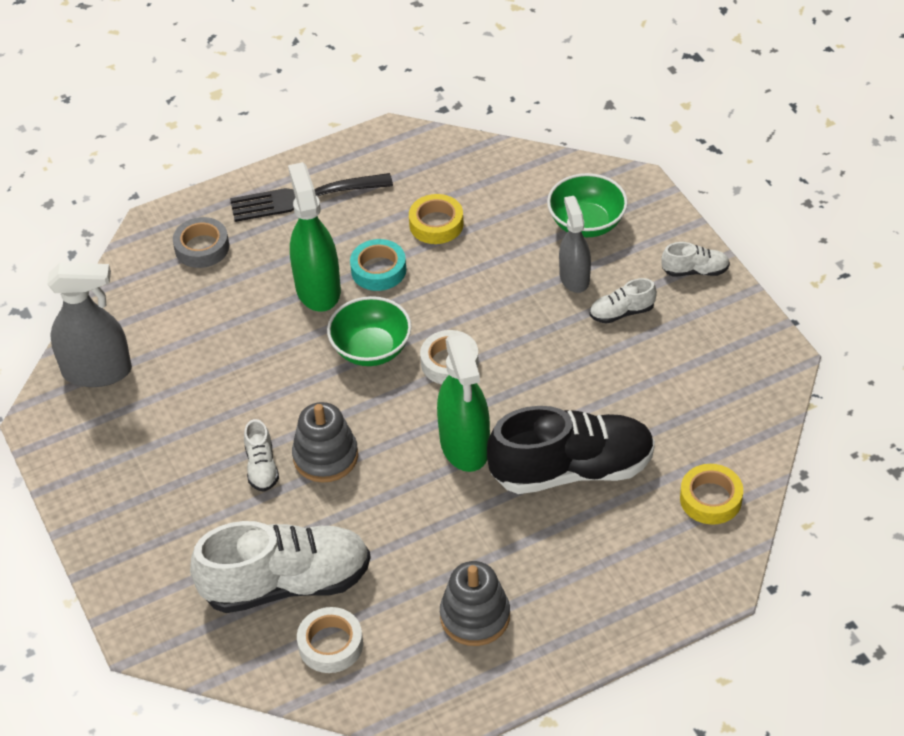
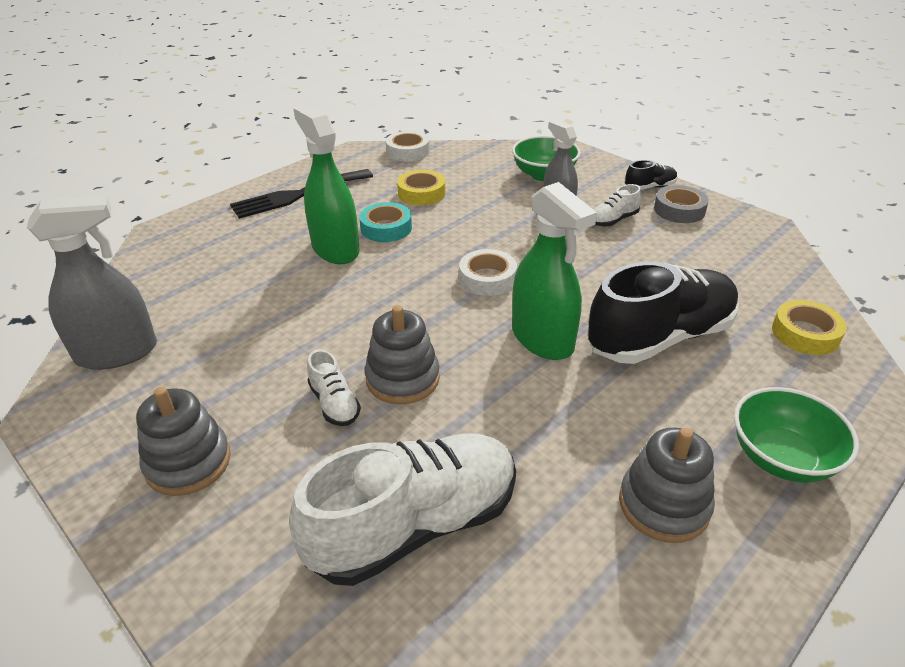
camera: 20 degrees left, 10 degrees down
(138, 492) = (188, 462): none -> grey stacking toy
(202, 247) = (212, 239): grey tape -> grey tape (679, 210)
(330, 644) = (508, 591): white tape -> white tape (408, 151)
(371, 349) = (407, 282): green bowl -> green bowl (781, 458)
(695, 271) = (649, 187): white shoe -> black shoe

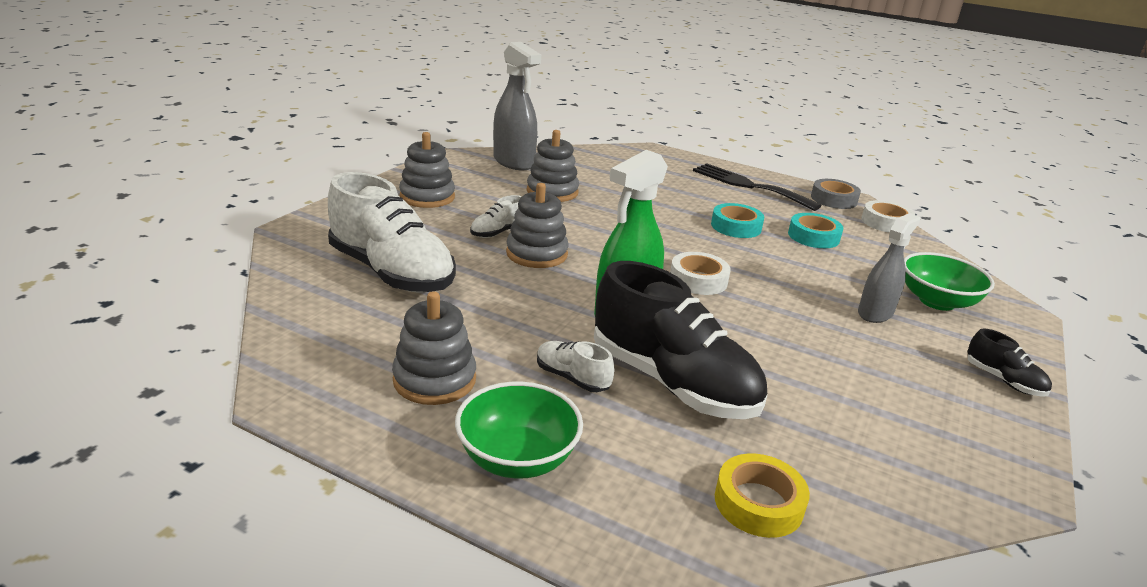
camera: 70 degrees right, 10 degrees down
(238, 335) = (552, 192): none -> grey stacking toy
(335, 249) = (683, 210): green spray bottle -> none
(421, 193) = (813, 236): yellow tape -> turquoise tape
(613, 220) = (885, 351): white shoe -> white shoe (572, 378)
(679, 210) = (969, 405): grey tape -> grey tape (833, 199)

